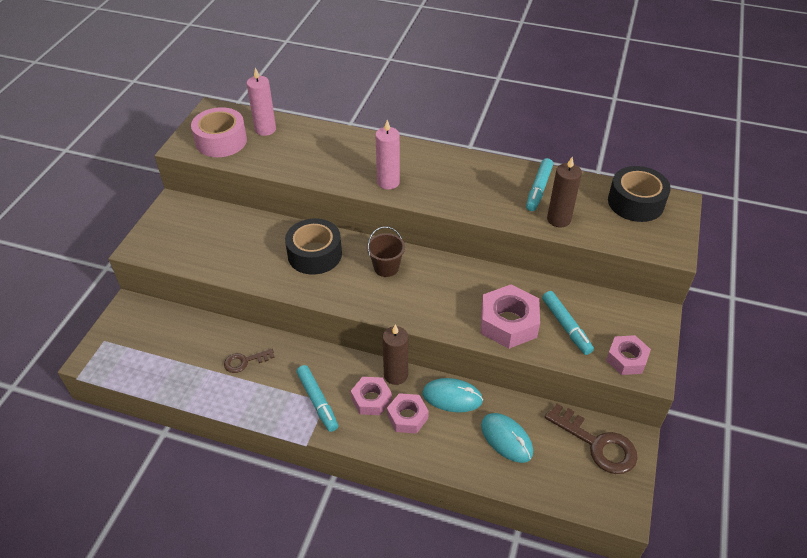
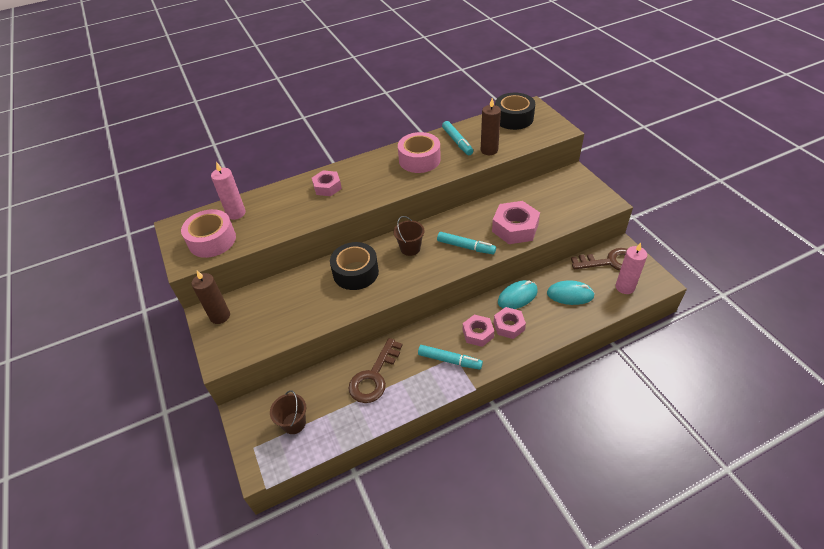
camera: 40 degrees left, 0 degrees up
(148, 347) = (294, 423): none -> brown bucket
(245, 361) = (374, 376): brown key -> brown key, size x1.78
(388, 182) = (367, 192): pink candle -> pink candle (625, 287)
(396, 375) = (473, 310): brown candle -> brown candle (220, 316)
(476, 183) = (419, 160): none -> pink tape
(566, 326) = (544, 209): turquoise marker -> turquoise marker (466, 247)
(626, 359) = (590, 203): pink nut -> pink nut (327, 187)

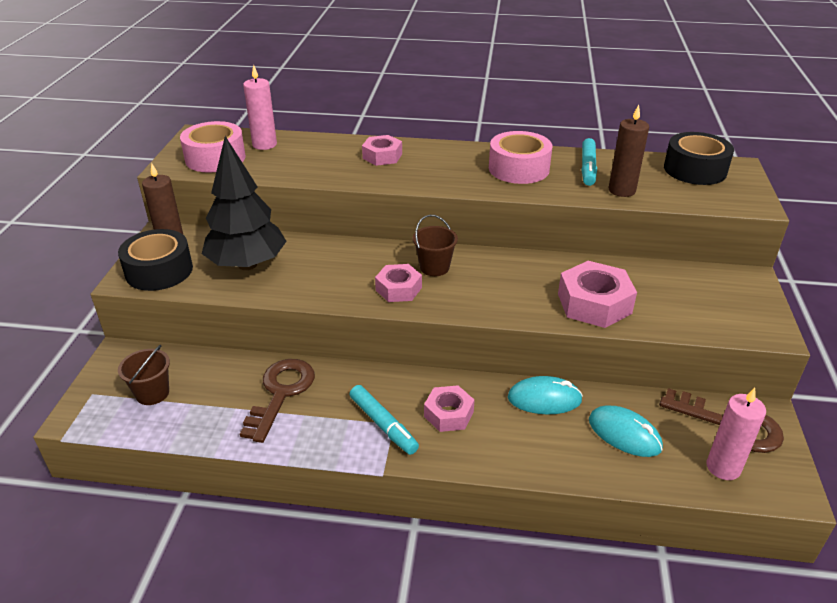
camera: 30 degrees right, 10 degrees down
(292, 305) = (247, 265): none -> black tree
(355, 272) = (346, 264): black tape -> black tape (159, 271)
(374, 376) = (280, 394): brown key -> brown key turned 135 degrees clockwise
(466, 247) = (505, 295): turquoise marker -> none
(509, 326) = (498, 427): pink nut -> pink nut (398, 289)

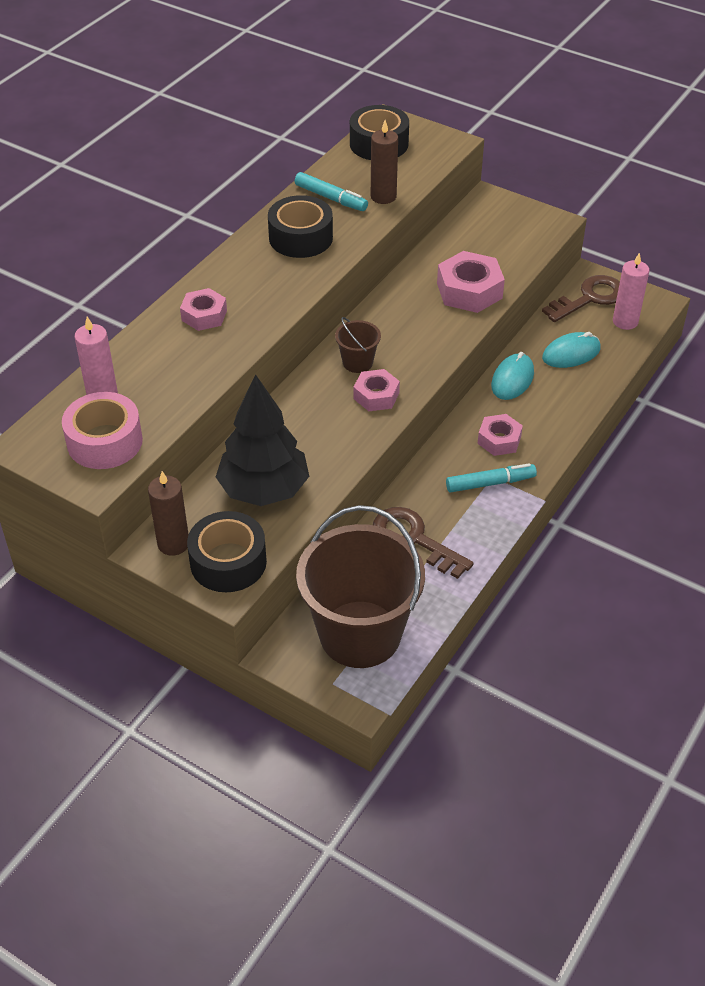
camera: 65 degrees left, 10 degrees up
(152, 393) = (360, 634): brown bucket -> brown bucket, size x2.38
(518, 169) = (300, 238): pink tape -> black tape

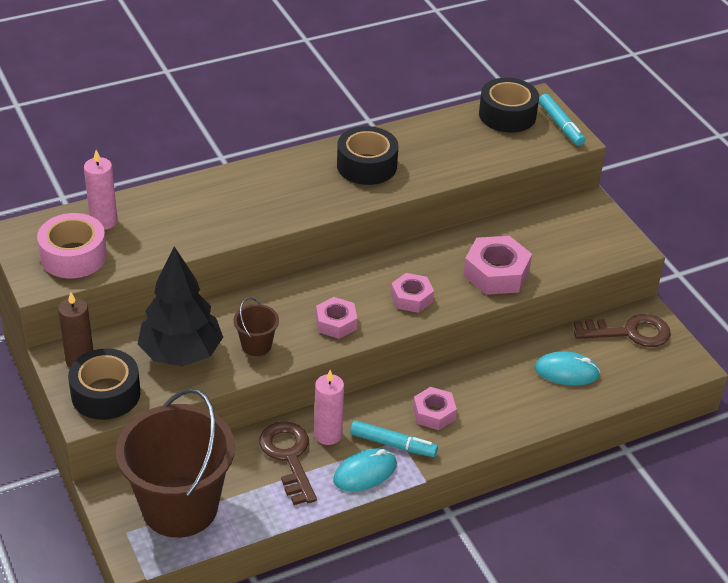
camera: 30 degrees right, 5 degrees down
(204, 315) = (233, 194): pink nut -> pink nut (411, 298)
(331, 198) = (422, 144): turquoise marker -> turquoise marker (560, 125)
(357, 362) = (346, 290): brown bucket -> brown bucket (256, 345)
(383, 196) = (467, 160): brown candle -> none
(512, 379) = (493, 369): turquoise mouse -> turquoise mouse (365, 472)
(625, 321) = (643, 367): pink candle -> pink candle (328, 435)

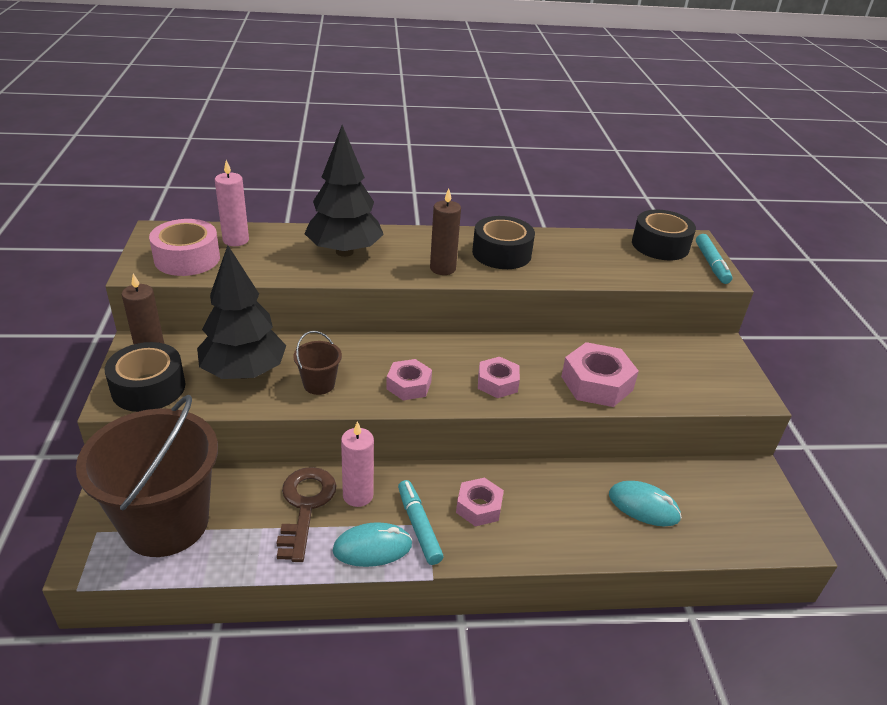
camera: 20 degrees right, 5 degrees down
(218, 205) = (344, 252): none -> black tree
(322, 199) = (442, 268): none -> brown candle
(393, 444) = (418, 526): turquoise marker -> turquoise marker turned 150 degrees counterclockwise
(629, 332) = (730, 485): brown key -> none

